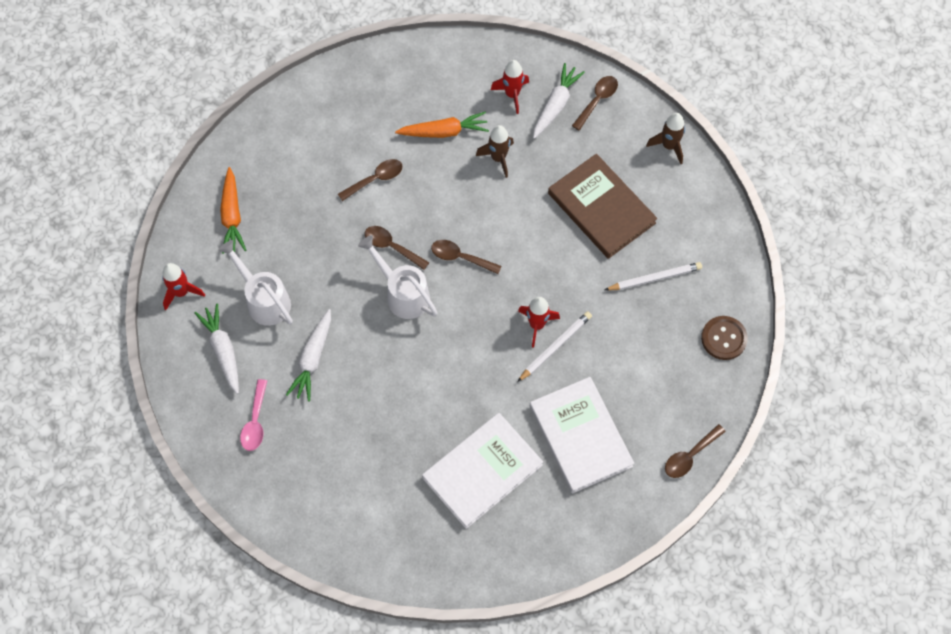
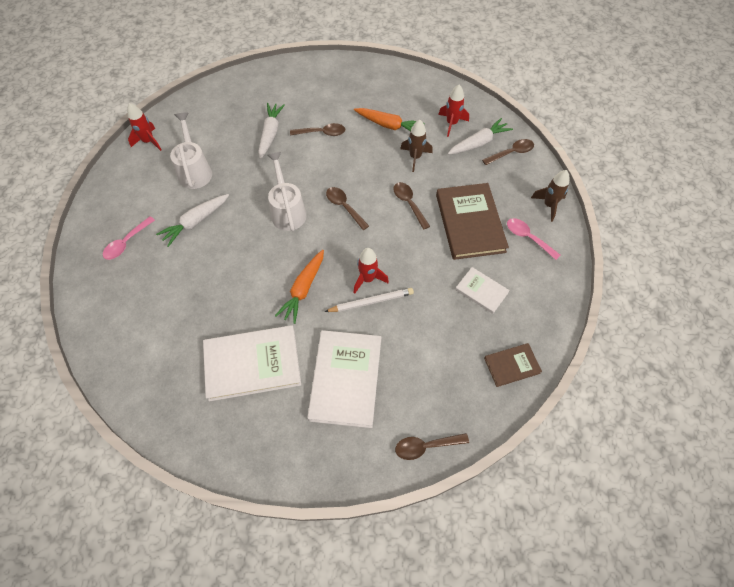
camera: 30 degrees right, 5 degrees down
(223, 351) = (144, 188): white carrot -> white carrot (270, 134)
(232, 215) = (215, 113): orange carrot -> orange carrot (303, 289)
(391, 247) = (302, 178): brown spoon -> brown spoon (409, 203)
(655, 278) = (481, 291): white pencil -> white book
(668, 195) = (528, 238): none -> pink spoon
(724, 338) = (512, 365): brown button -> brown book

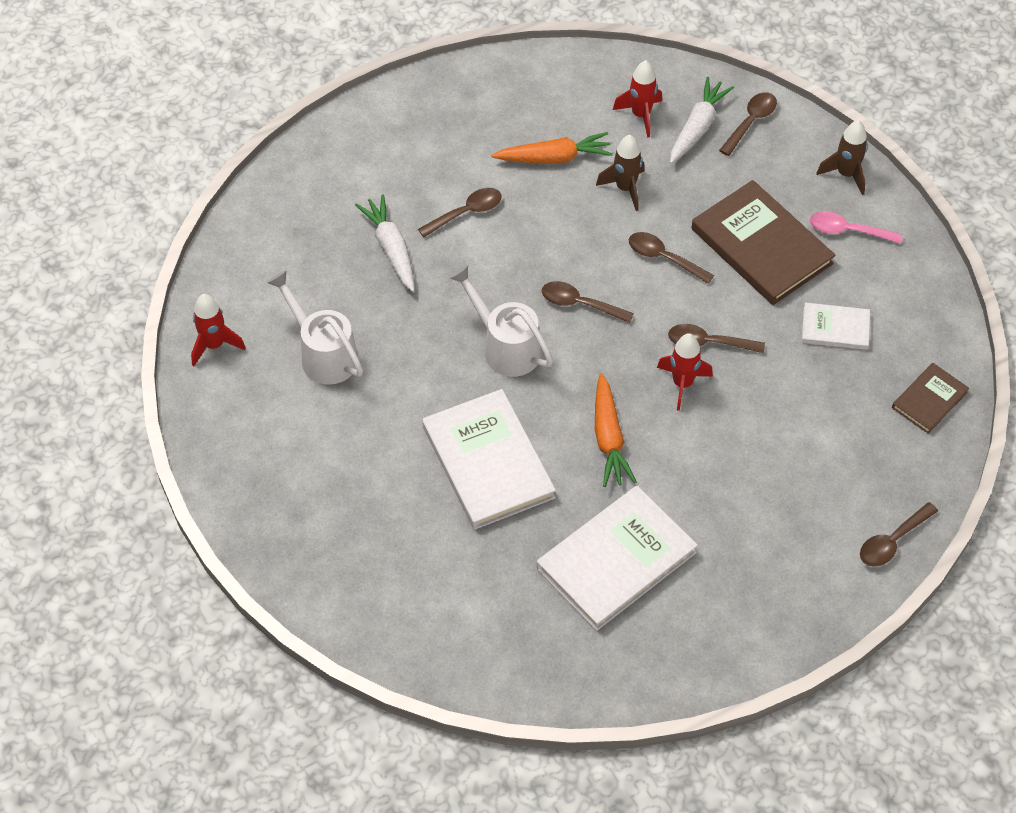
camera: 30 degrees left, 5 degrees down
(126, 243) = (313, 500): pink spoon -> none
(196, 222) = (388, 424): white carrot -> none
(346, 379) = (745, 517): white book -> white book (488, 462)
(371, 301) = (708, 409): white pencil -> none
(399, 263) = (708, 343): none -> brown spoon

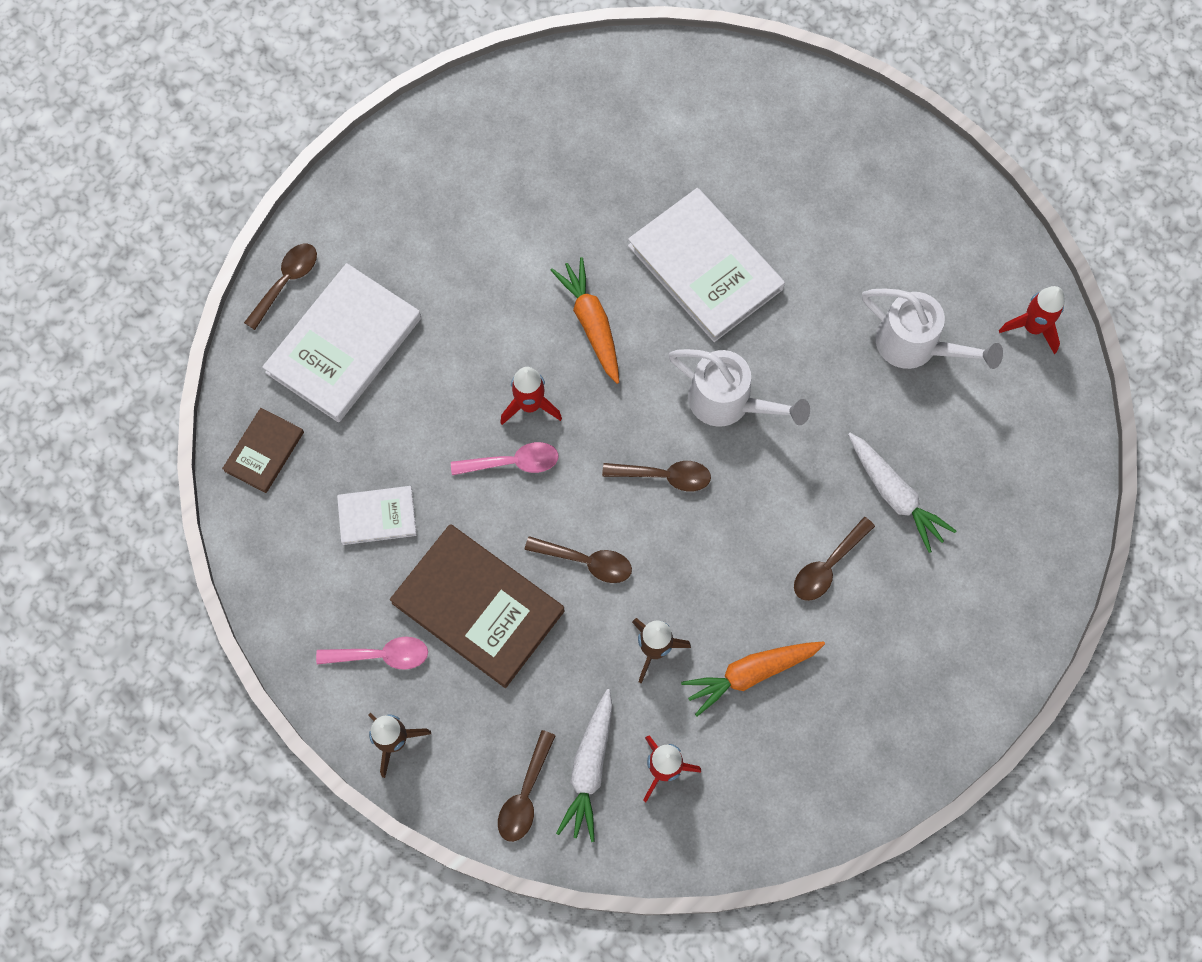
camera: 165 degrees right, 15 degrees up
(616, 561) = (551, 197): white book -> white book (344, 345)
(708, 343) = (513, 462): brown spoon -> pink spoon

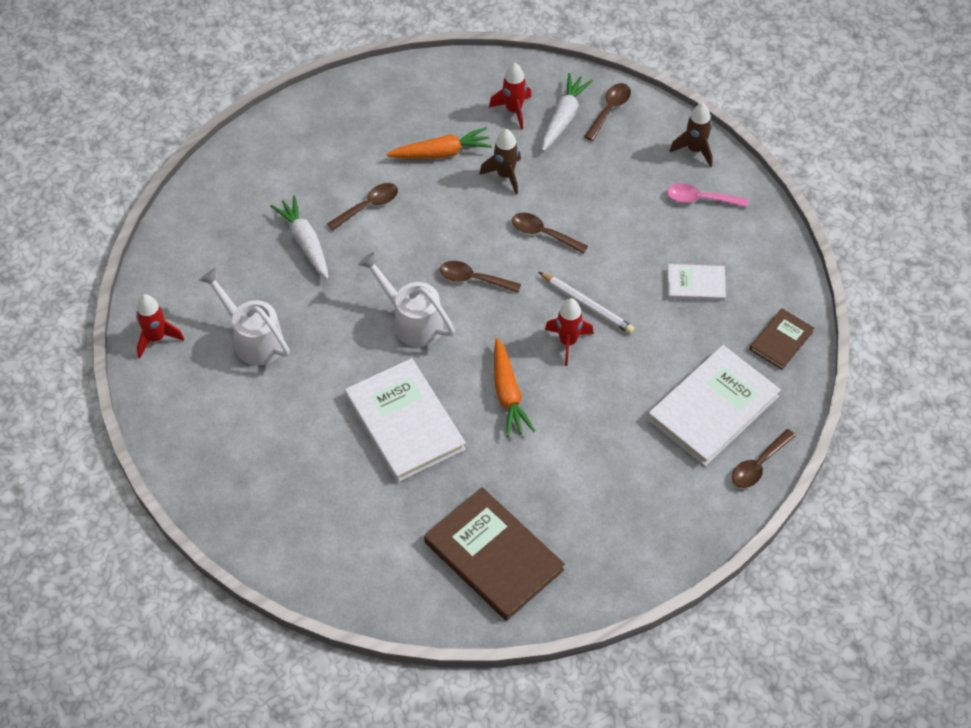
camera: 170 degrees left, 15 degrees down
(478, 607) = (627, 217): brown book -> brown book (493, 556)
(513, 462) = (587, 305): pink spoon -> white pencil

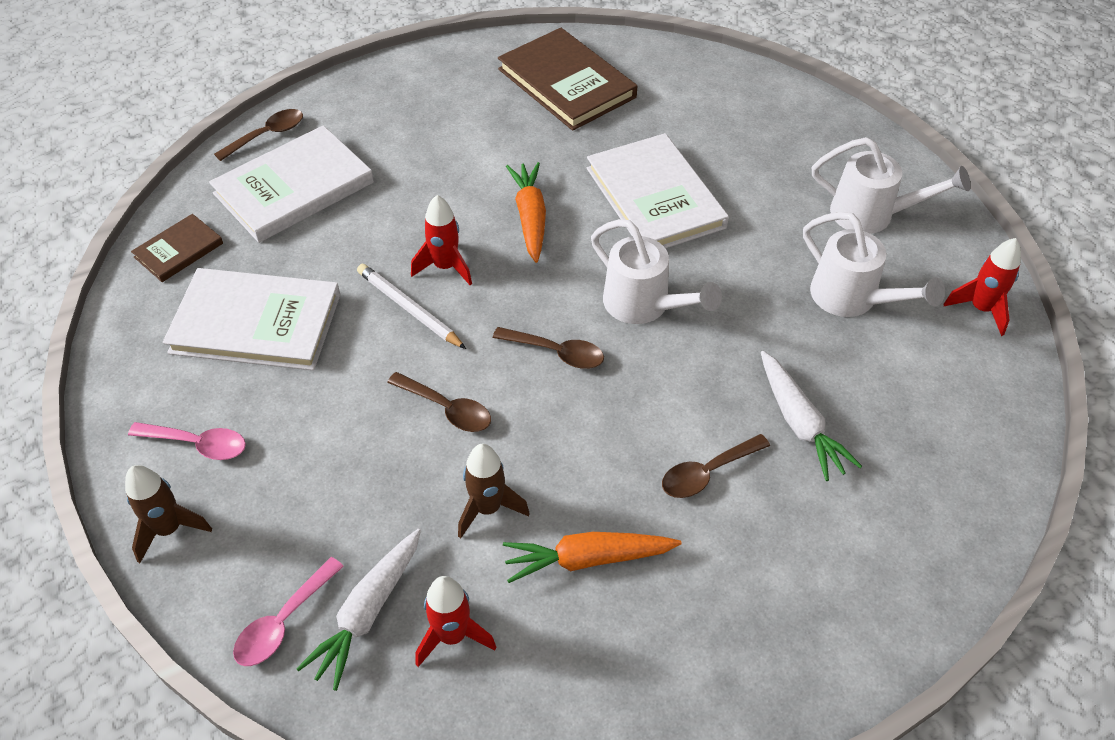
camera: 175 degrees left, 5 degrees down
(223, 420) = (871, 214): none -> white watering can
(609, 110) = (283, 622): brown spoon -> pink spoon
(696, 284) = (256, 323): white book -> white book, size x1.91

